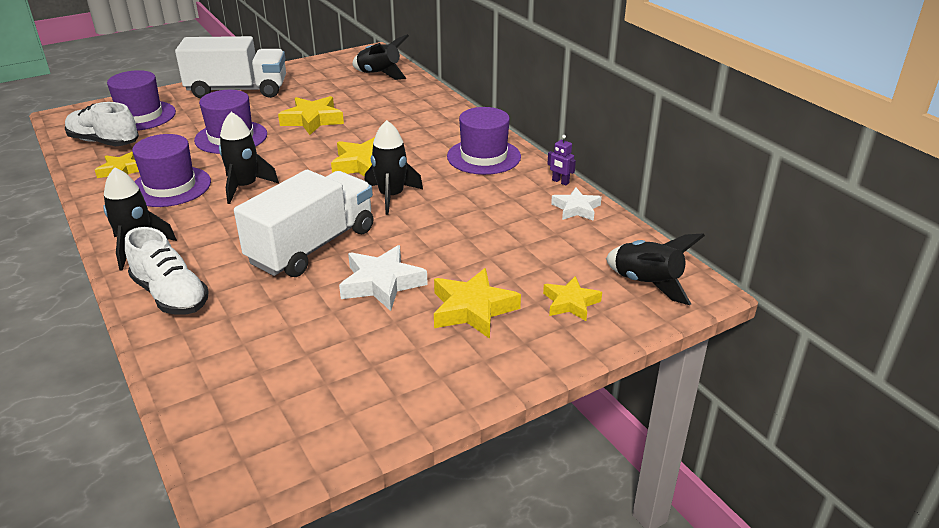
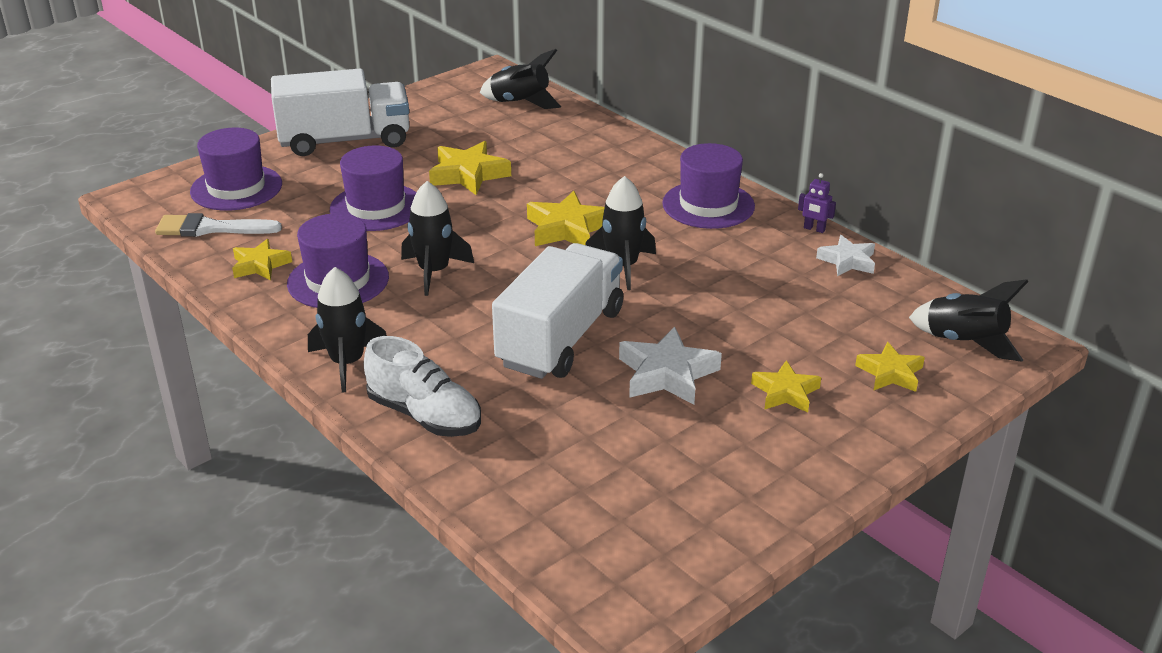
camera: 10 degrees left, 0 degrees up
(104, 142) = (211, 228): white shoe -> white brush
(472, 309) = (785, 392): yellow star -> yellow star, size x0.65

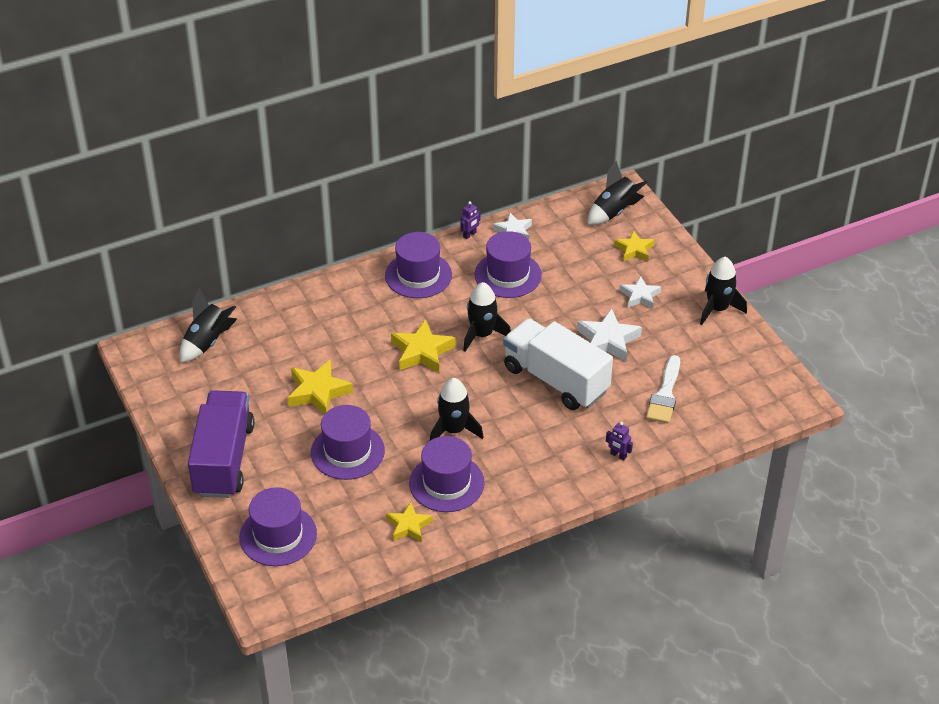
camera: 75 degrees left, 10 degrees up
(211, 228) = (340, 554): white brush -> white brush (665, 394)
(345, 140) = (223, 460): white truck -> purple truck
(347, 363) = (551, 487): black rocket -> black rocket (718, 309)
(424, 415) = (618, 455): white shoe -> purple robot
(754, 269) = (508, 275): none -> purple hat
(785, 392) = (640, 296): yellow star -> white star

